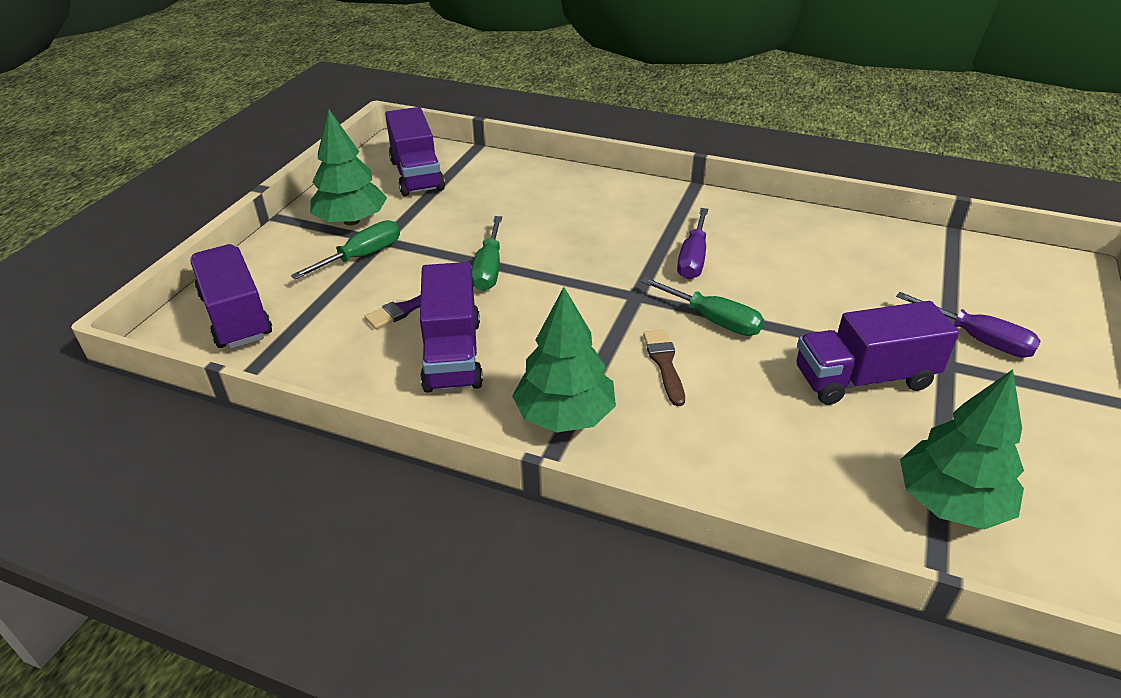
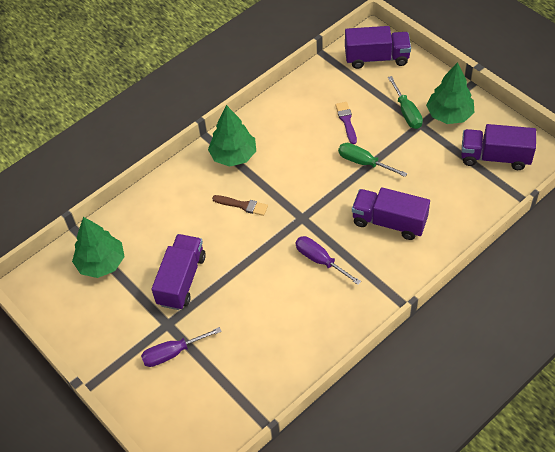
camera: 120 degrees right, 15 degrees up
(452, 354) = (299, 129): purple truck -> purple truck (389, 222)
(713, 320) = (261, 241): green screwdriver -> none

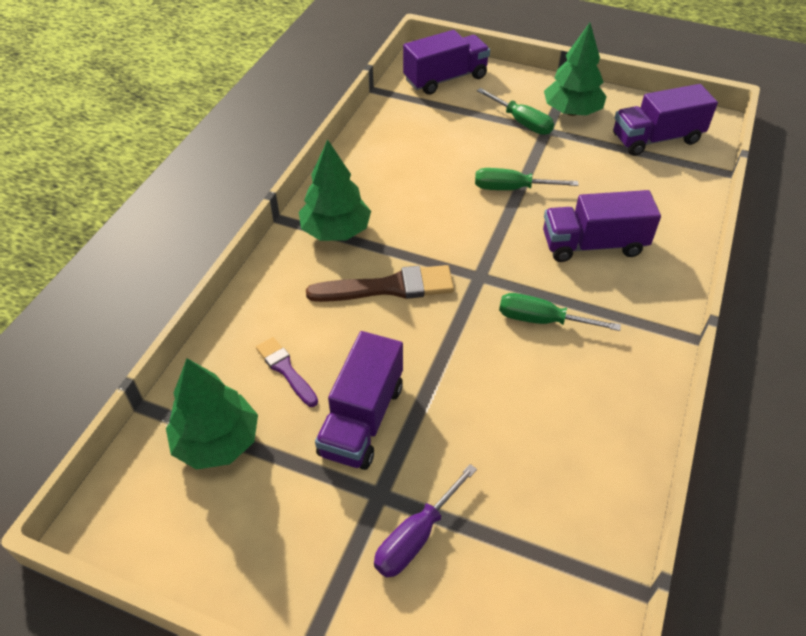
camera: 30 degrees left, 5 degrees down
(181, 280) = (362, 419): purple truck -> purple truck turned 150 degrees counterclockwise
(242, 205) = (388, 287): brown brush -> brown brush, size x1.68
(320, 260) = (542, 320): purple screwdriver -> green screwdriver
(346, 121) = (457, 151): purple brush -> purple brush (286, 370)

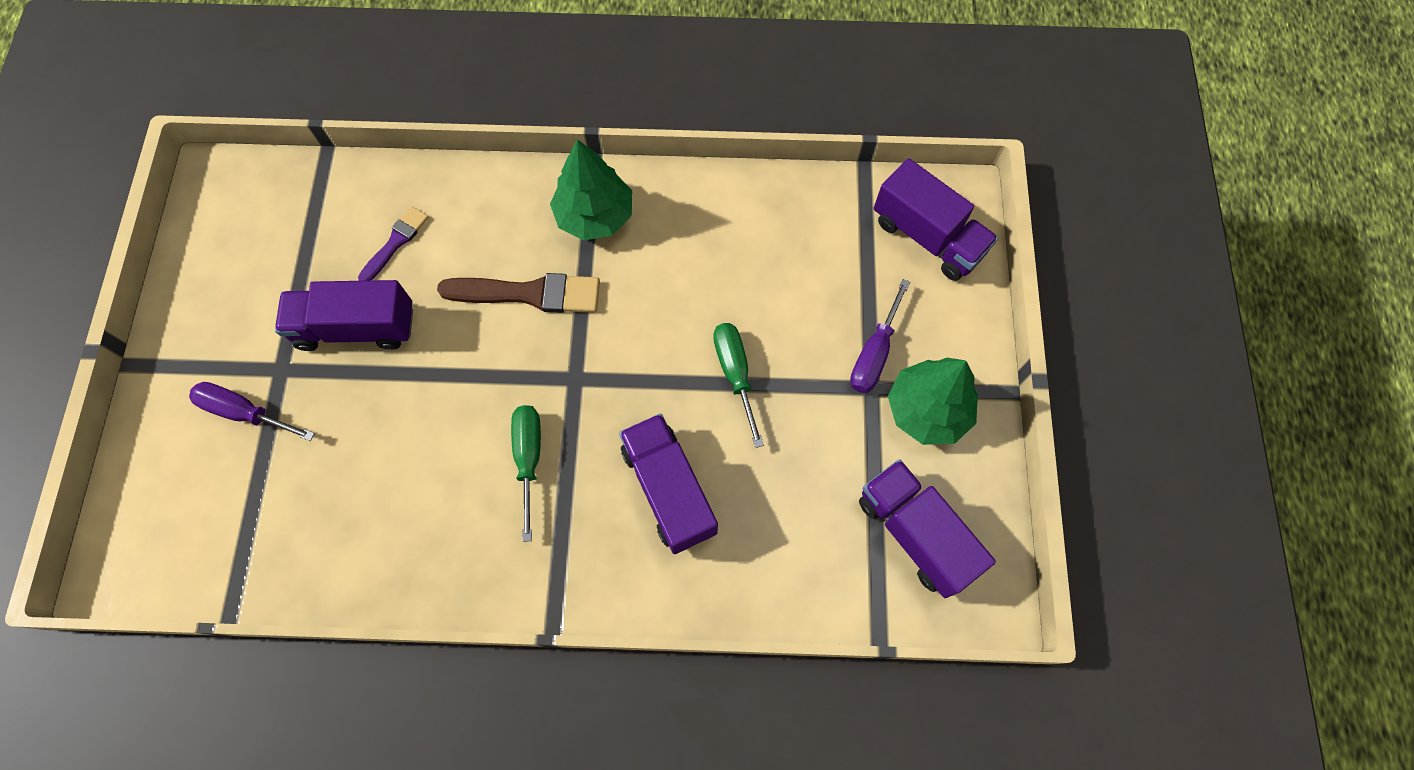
camera: 70 degrees right, 20 degrees up
(217, 442) = (304, 221): green tree -> none
(388, 287) = (528, 294): brown brush -> brown brush turned 60 degrees counterclockwise
(521, 122) = (874, 353): green screwdriver -> purple screwdriver

